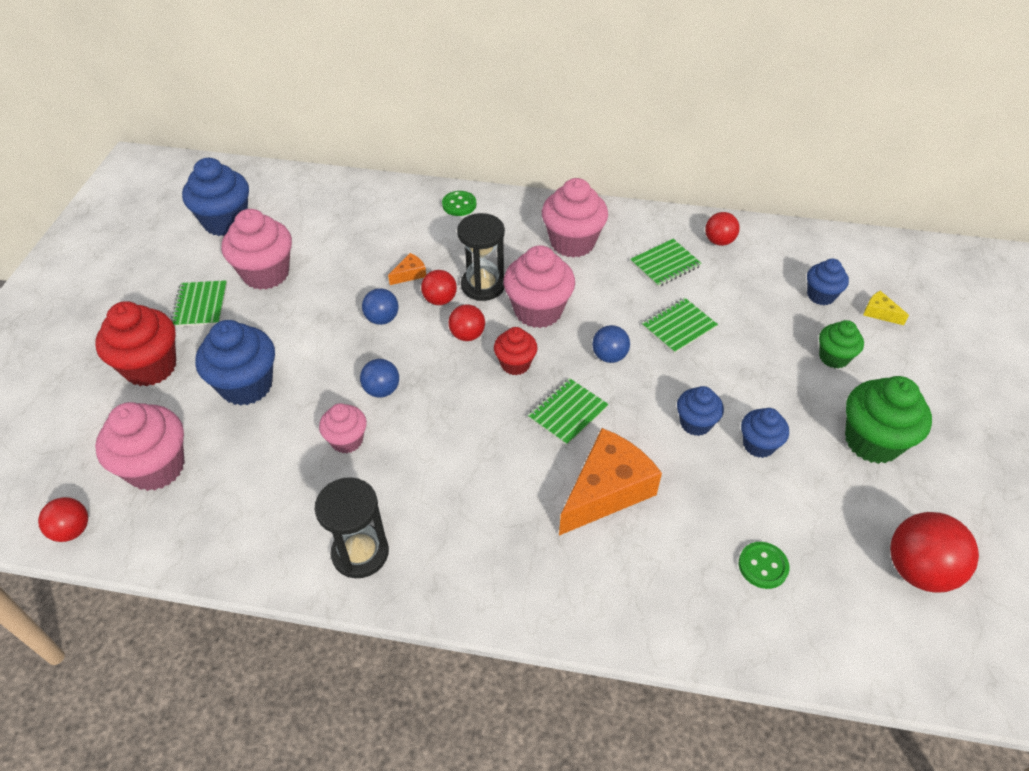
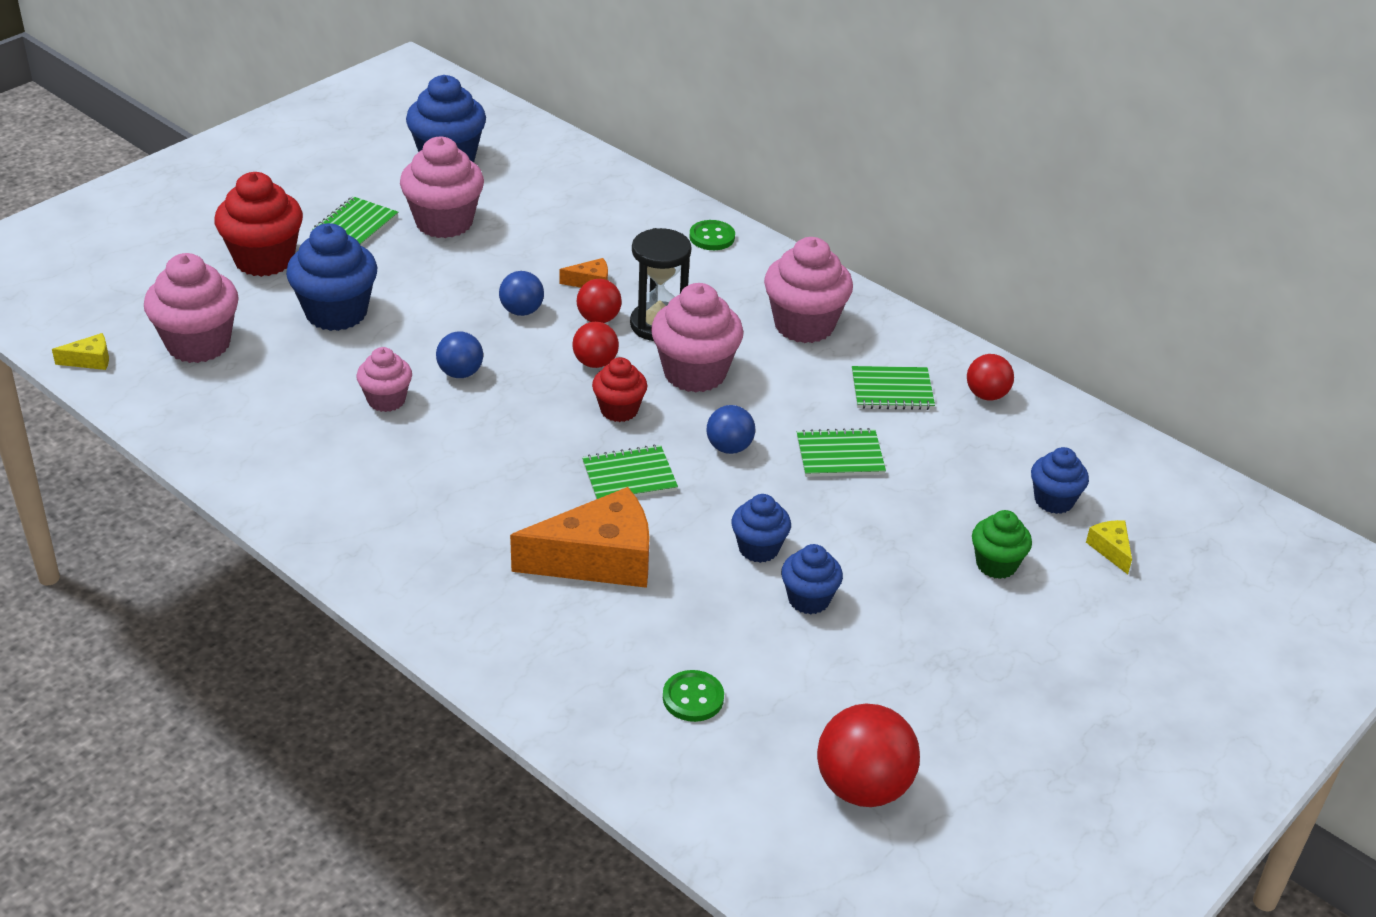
camera: 30 degrees right, 10 degrees down
(72, 530) = (90, 360): red ball -> yellow cheese
(360, 553) = (313, 494): black hourglass -> none
(872, 441) = (948, 658): green cupcake -> none

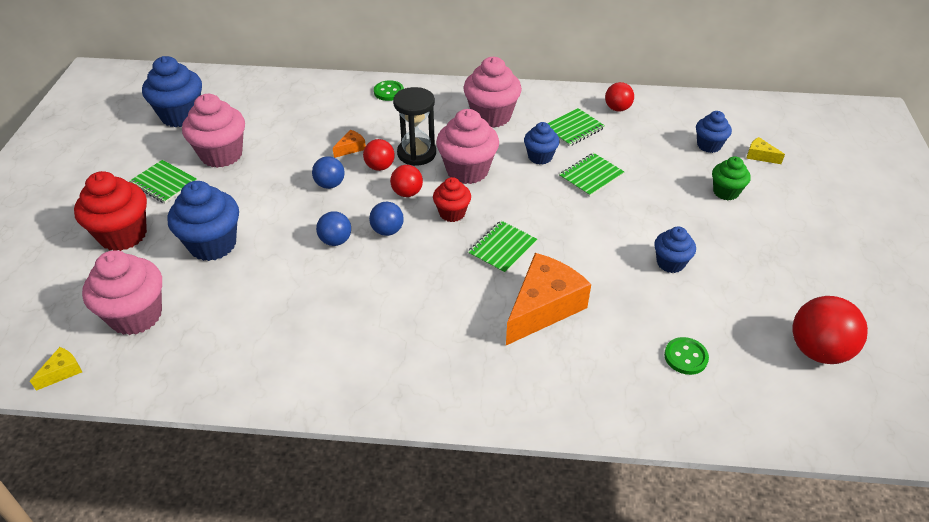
camera: 35 degrees left, 5 degrees up
(355, 225) = (164, 183): green notebook -> green notebook turned 45 degrees counterclockwise
(386, 400) = (308, 282): pink cupcake -> none
(729, 447) = (533, 202): blue ball -> blue ball (387, 231)
(759, 548) = (614, 250): blue cupcake -> blue cupcake (540, 157)

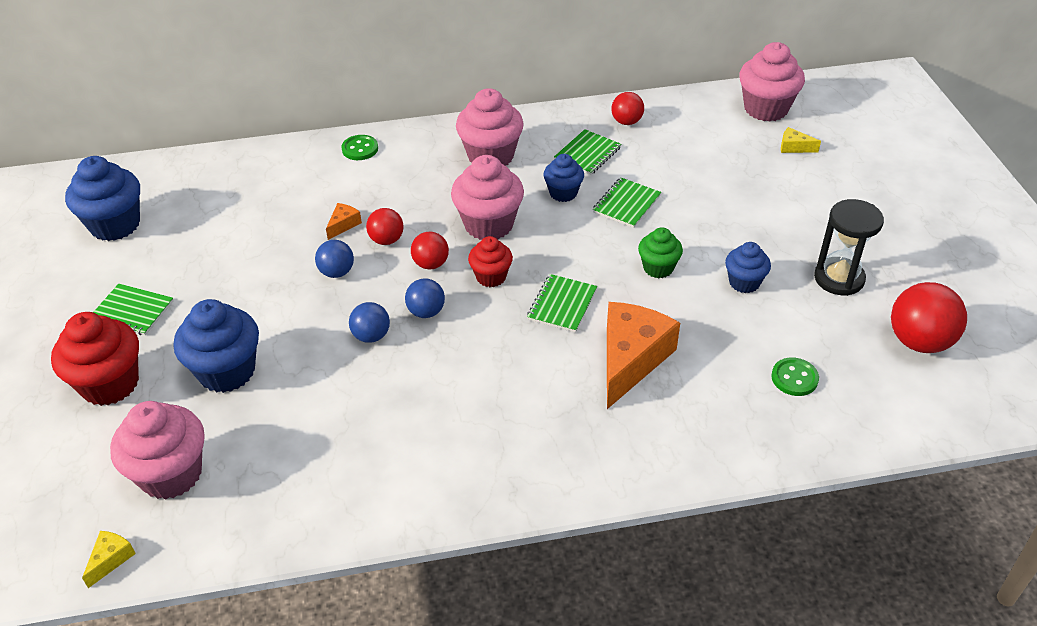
camera: 15 degrees left, 0 degrees up
(221, 155) = (189, 263): pink cupcake -> pink cupcake (766, 109)
(416, 153) = (423, 216): black hourglass -> black hourglass (839, 278)
(709, 145) = (738, 145): blue cupcake -> none
(725, 192) = (773, 194): green cupcake -> green cupcake (658, 268)

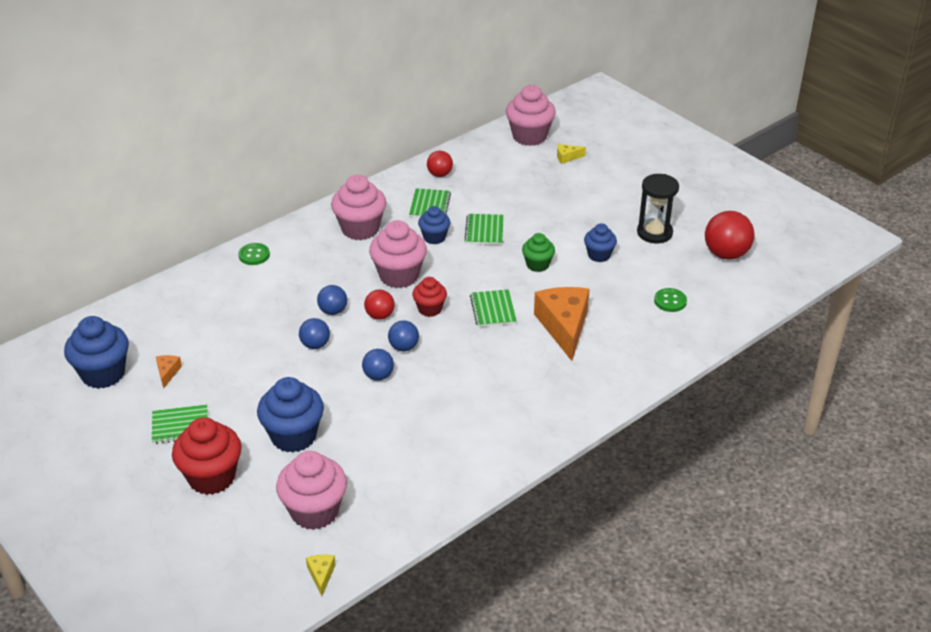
camera: 30 degrees left, 5 degrees down
(343, 225) = (290, 312): orange cheese -> orange cheese (167, 372)
(386, 240) = (333, 311): red ball -> blue ball

